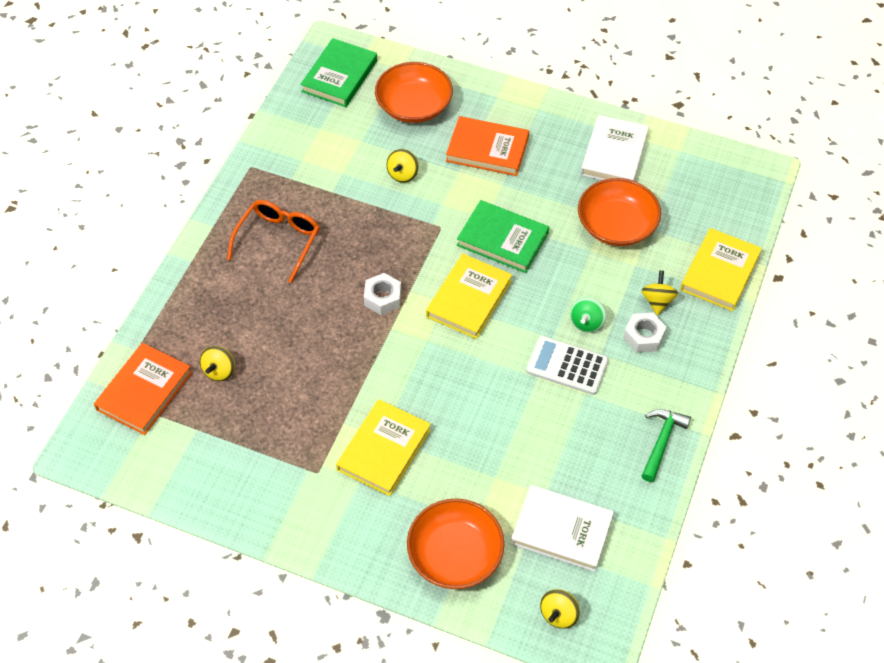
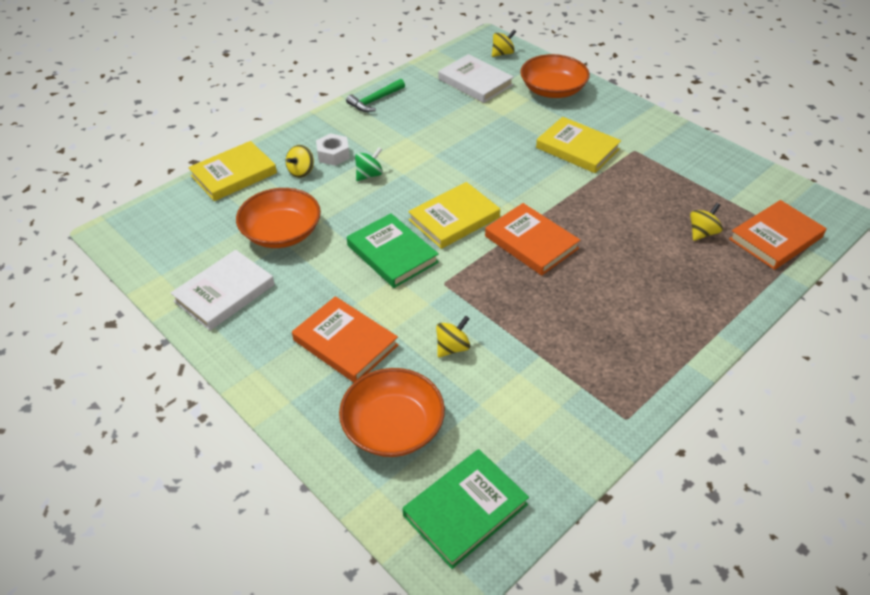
camera: 155 degrees left, 10 degrees down
(278, 241) = (617, 323): orange glasses -> none
(383, 298) = (531, 242): white nut -> orange book
(384, 450) = (577, 148): yellow book -> yellow book turned 75 degrees clockwise
(567, 366) = (406, 155): white calculator -> none

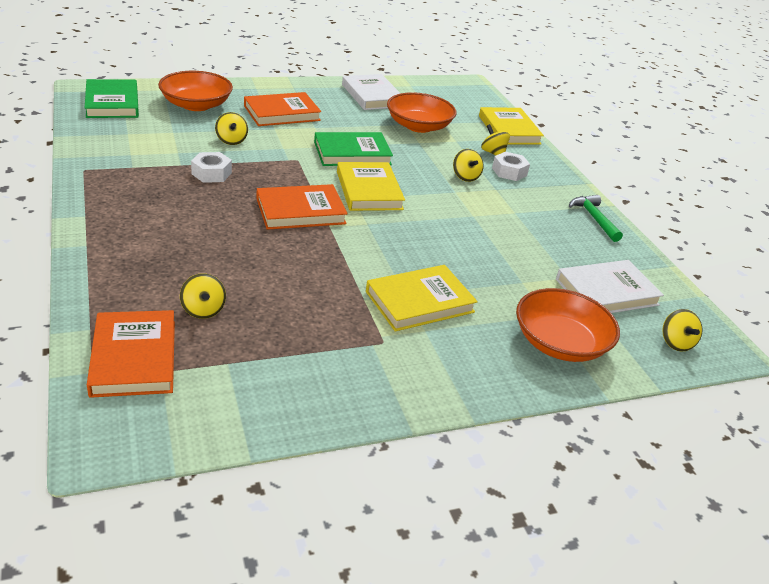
camera: 110 degrees right, 10 degrees down
(369, 175) = (465, 177): green spinning top -> yellow spinning top
(531, 325) = (211, 173): none -> white nut

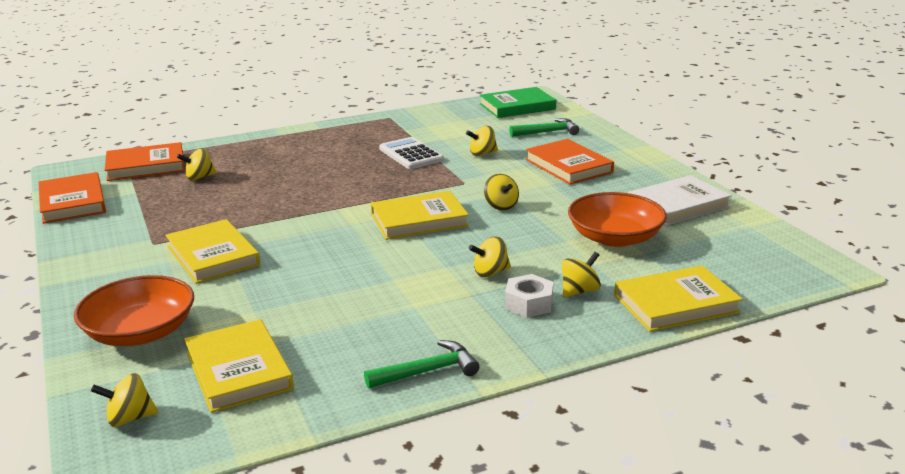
camera: 90 degrees right, 10 degrees down
(196, 105) = (547, 132): orange bowl -> green hammer
(211, 173) = (410, 154): white nut -> white calculator
(300, 211) = (359, 194): orange book -> orange book (72, 202)
(352, 153) = (501, 206): green book -> yellow spinning top
(606, 292) = (238, 370): white book -> yellow book

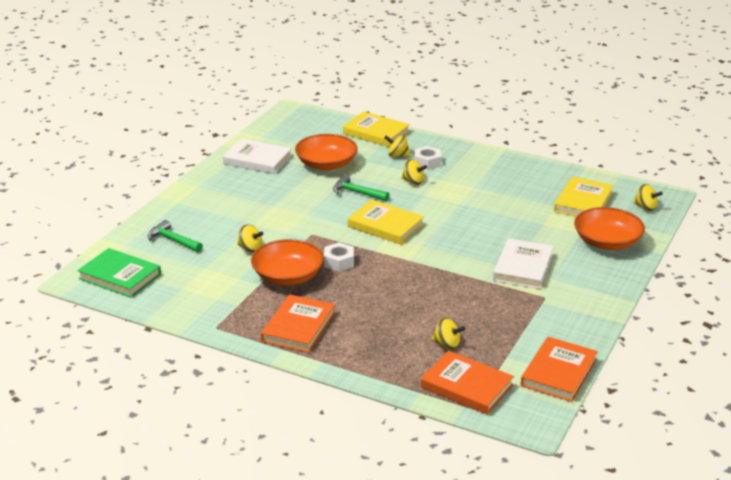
camera: 130 degrees left, 5 degrees up
(213, 256) = (523, 267): yellow book -> white book
(394, 179) = (339, 262): none -> white nut
(410, 154) = (288, 276): white calculator -> orange bowl
(427, 371) = (513, 163): green hammer -> green hammer (357, 192)
(501, 206) = (330, 209): yellow spinning top -> none
(568, 166) = (235, 210): orange book -> orange book (298, 327)

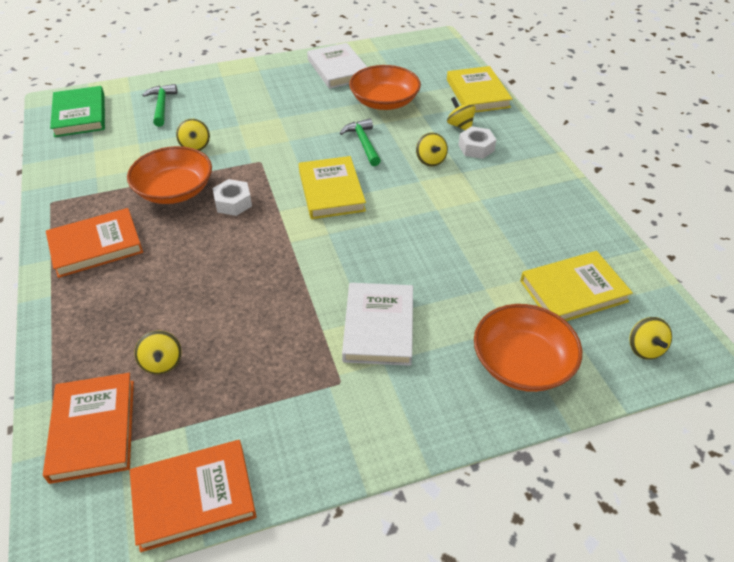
camera: 45 degrees right, 15 degrees up
(523, 267) = (379, 327): white book -> white book turned 60 degrees counterclockwise

